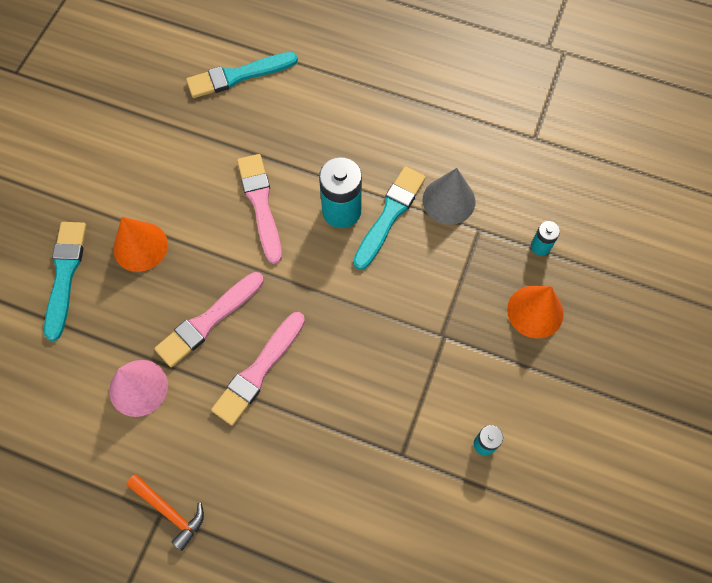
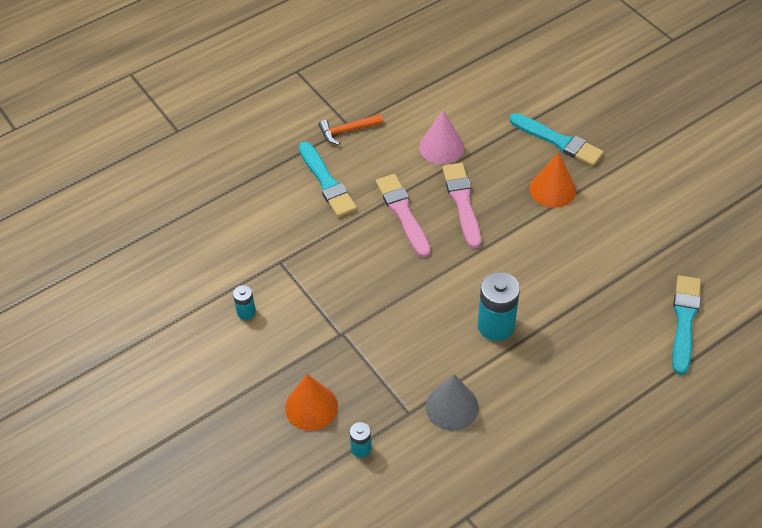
camera: 125 degrees right, 15 degrees down
(260, 204) = (539, 276): pink brush -> none
(389, 215) = (468, 356): turquoise brush -> turquoise brush (327, 182)

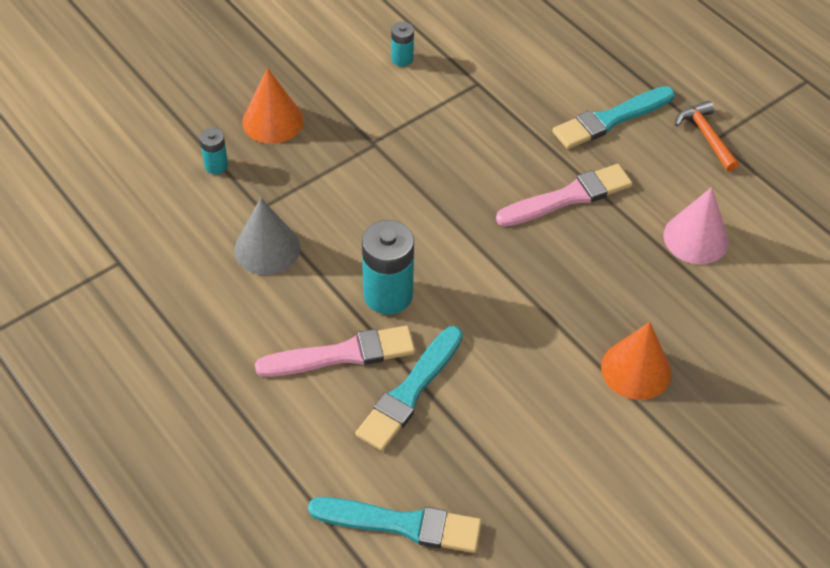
camera: 85 degrees right, 0 degrees up
(462, 202) = (596, 261): pink brush -> pink brush (342, 354)
(558, 141) = (736, 381): turquoise brush -> turquoise brush (410, 392)

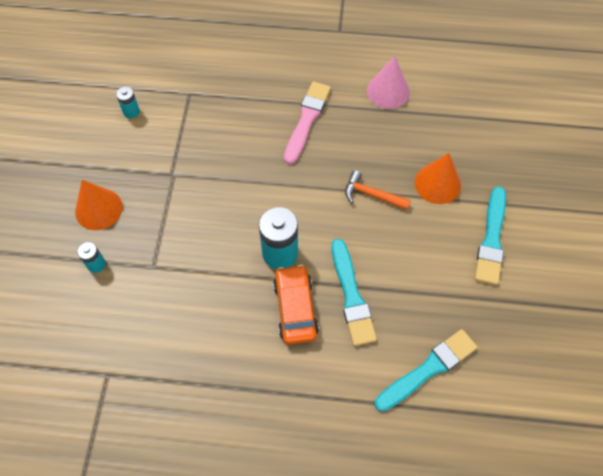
camera: 45 degrees left, 10 degrees up
(267, 248) = (185, 287): grey cone -> none
(342, 354) = (295, 308): pink brush -> orange car
(610, 119) = (279, 60): turquoise brush -> turquoise brush (491, 239)
(706, 136) = (334, 33): orange hammer -> orange hammer (372, 195)

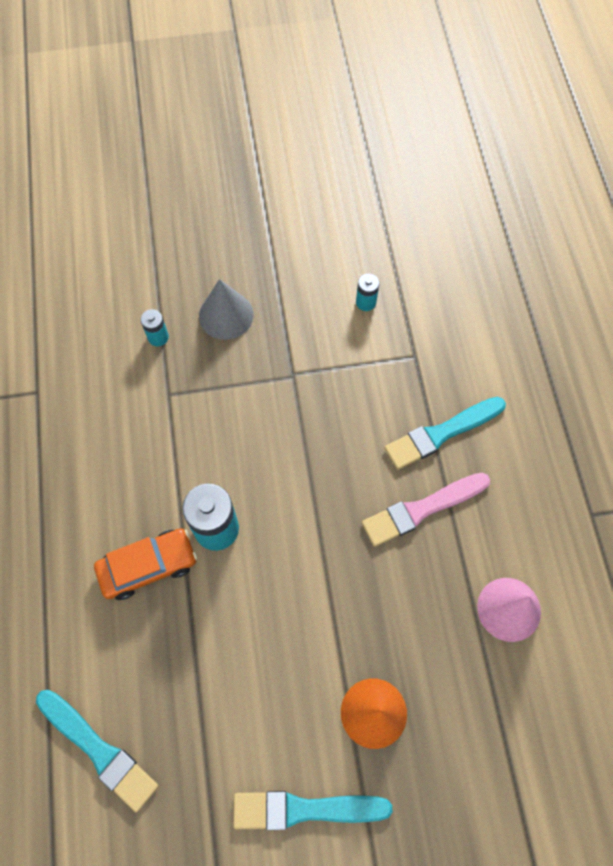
camera: 75 degrees right, 5 degrees up
(98, 209) = (226, 315): orange cone -> grey cone
(307, 120) = (422, 509): pink brush -> pink brush turned 150 degrees clockwise
(351, 296) = (178, 630): turquoise brush -> turquoise brush (441, 433)
(372, 195) = (330, 624): orange hammer -> none

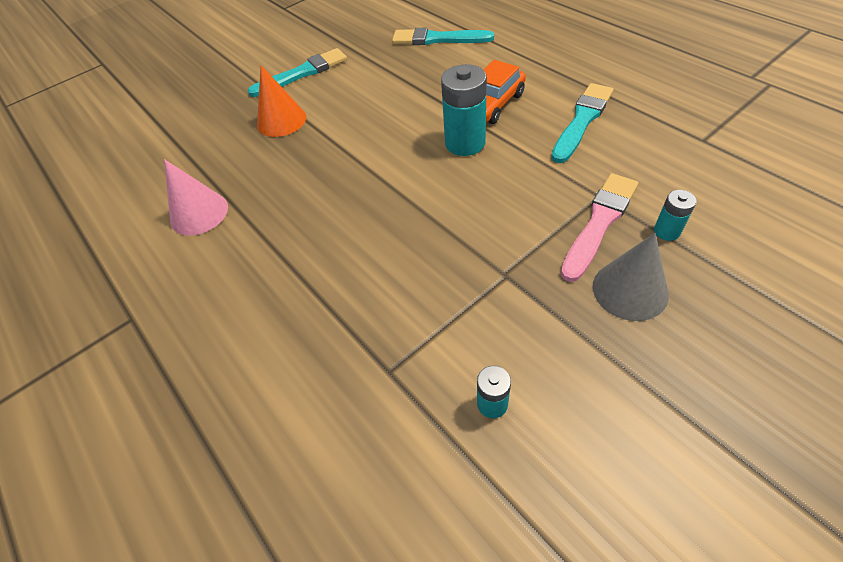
camera: 155 degrees right, 15 degrees down
(422, 509) = (304, 237): pink brush -> pink brush (599, 223)
(441, 433) = (315, 307): turquoise brush -> turquoise brush (582, 120)

